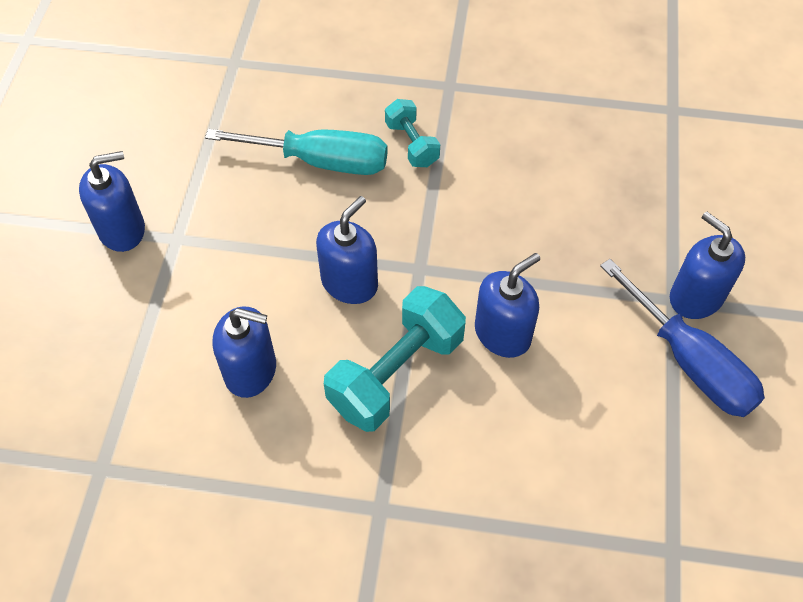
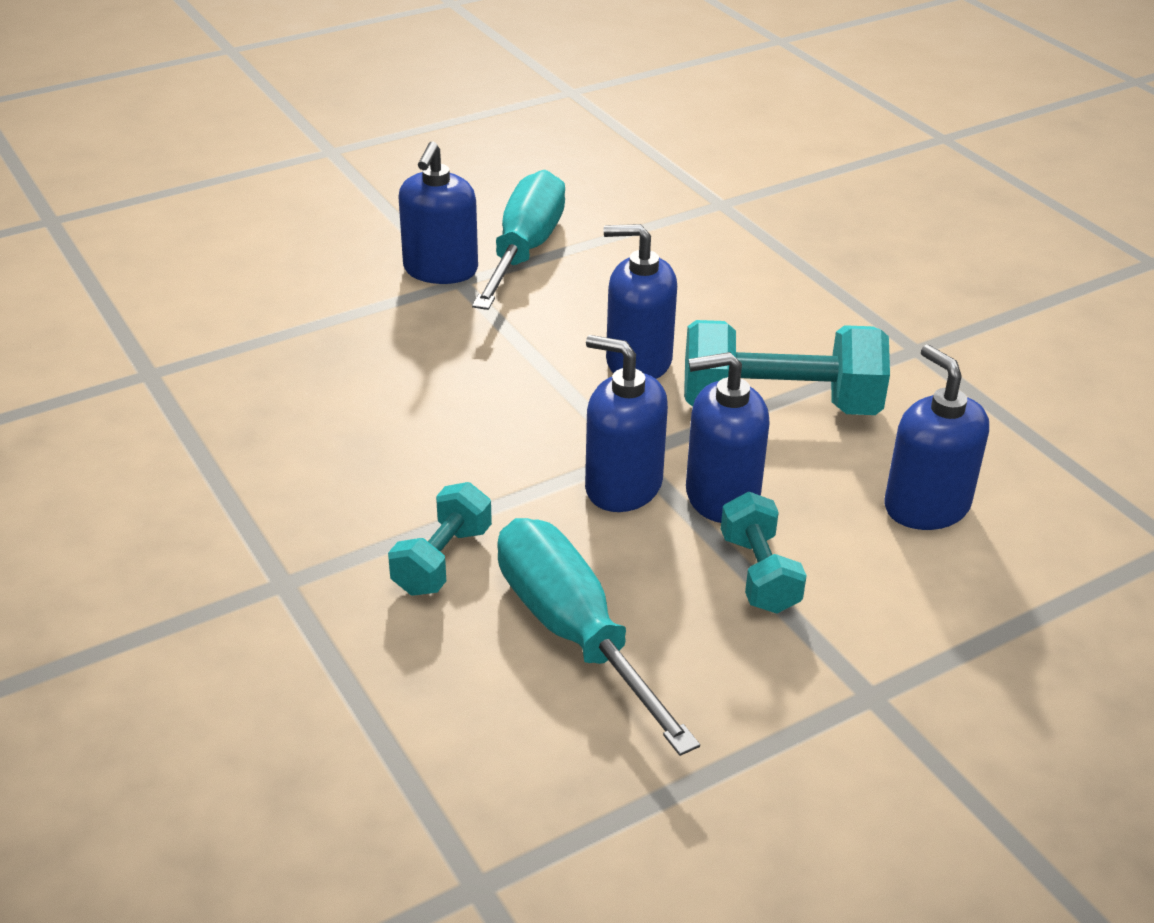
camera: 130 degrees left, 20 degrees down
(122, 229) = (937, 767): blue soap dispenser -> blue soap dispenser (623, 486)
(283, 255) = (759, 574): none -> turquoise dumbbell
(690, 362) = (525, 250): blue screwdriver -> turquoise screwdriver

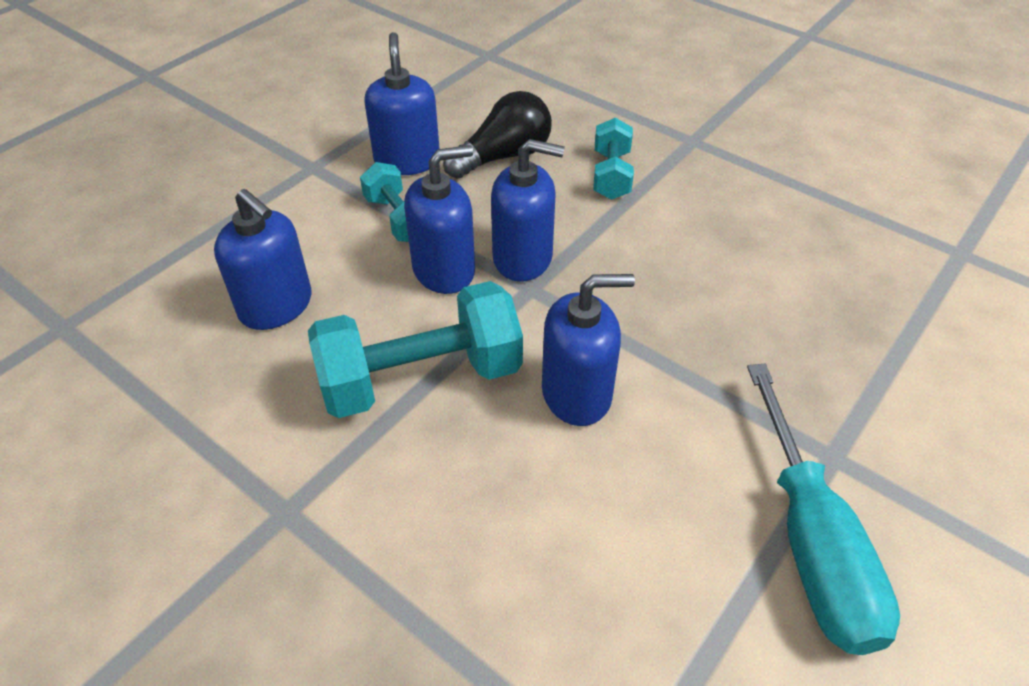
camera: 160 degrees right, 10 degrees up
(440, 270) = (869, 468): blue soap dispenser -> blue soap dispenser (407, 161)
(573, 632) = (504, 156): turquoise screwdriver -> black light bulb

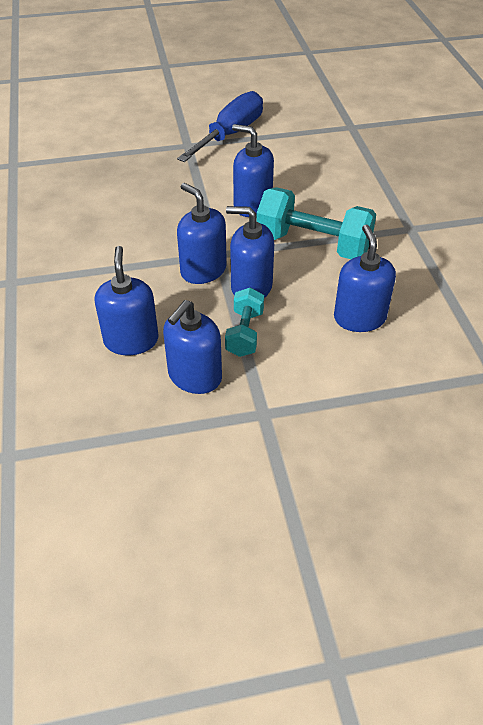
camera: 140 degrees left, 0 degrees up
(504, 156) = (131, 340): black light bulb -> blue soap dispenser
(611, 175) = (91, 288): turquoise dumbbell -> none
(811, 543) = (230, 134): turquoise screwdriver -> blue screwdriver

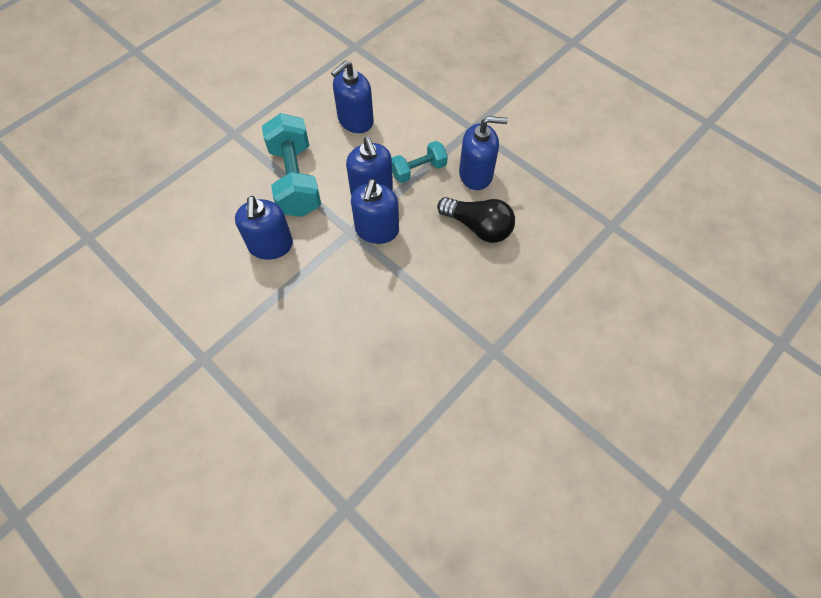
camera: 125 degrees left, 15 degrees up
(131, 340) = (478, 227): blue soap dispenser -> black light bulb
(230, 134) = (158, 332): blue screwdriver -> none

